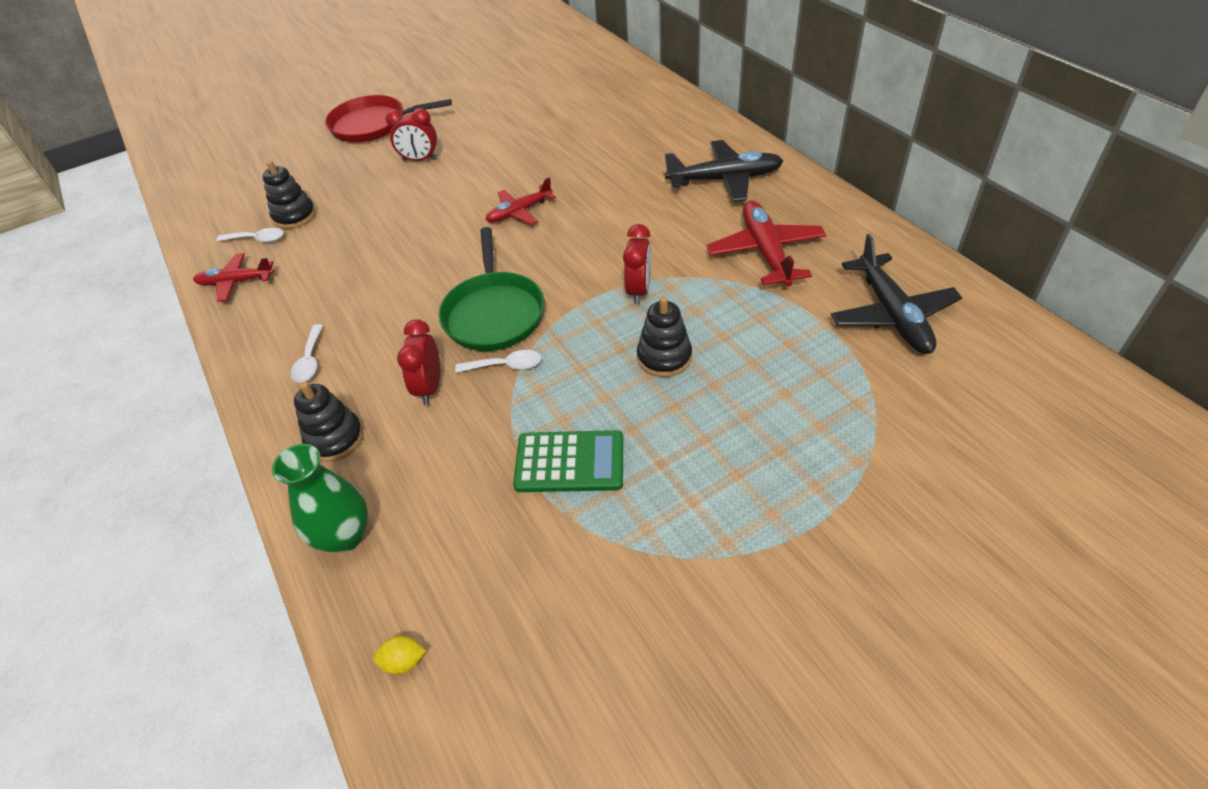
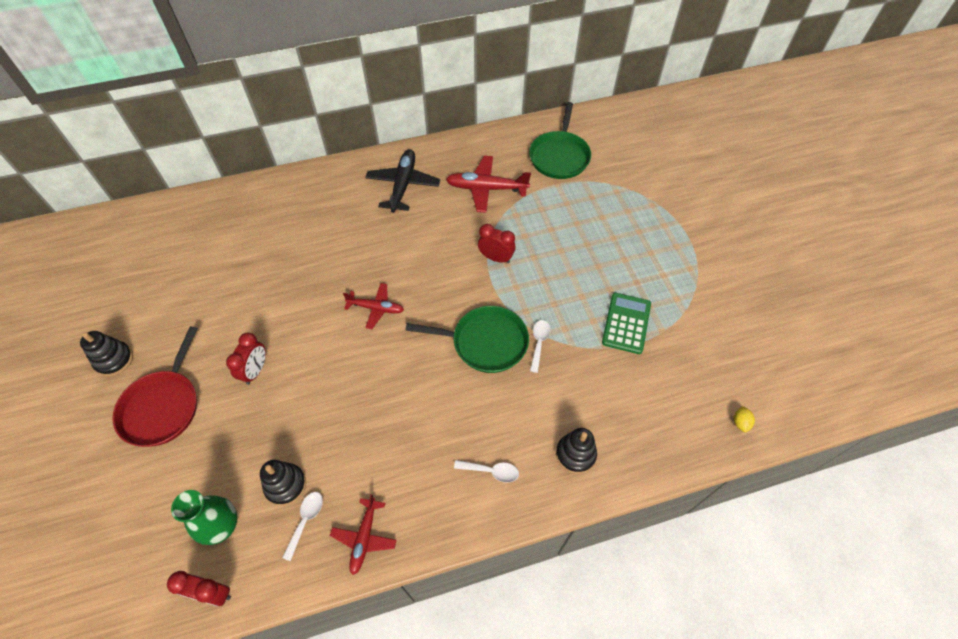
camera: 80 degrees left, 10 degrees up
(345, 536) = (656, 450): green vase -> green vase (222, 526)
(430, 388) = (545, 390): red clock -> red clock (213, 593)
(519, 212) = (376, 308): red plane -> red plane turned 60 degrees counterclockwise
(664, 357) = (559, 260): black stacking toy -> black stacking toy (114, 360)
(891, 314) = (559, 156): black plane -> green pan

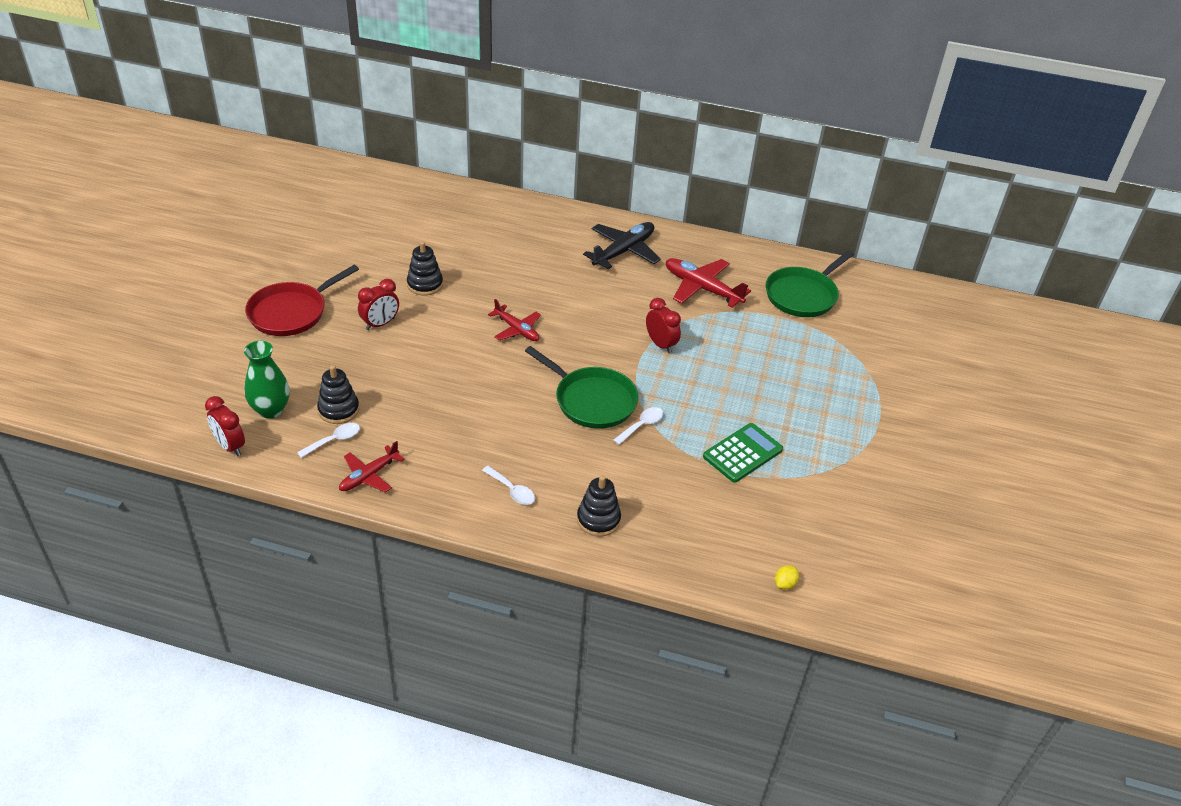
camera: 30 degrees right, 15 degrees down
(114, 360) = (281, 265): black stacking toy -> black stacking toy (425, 284)

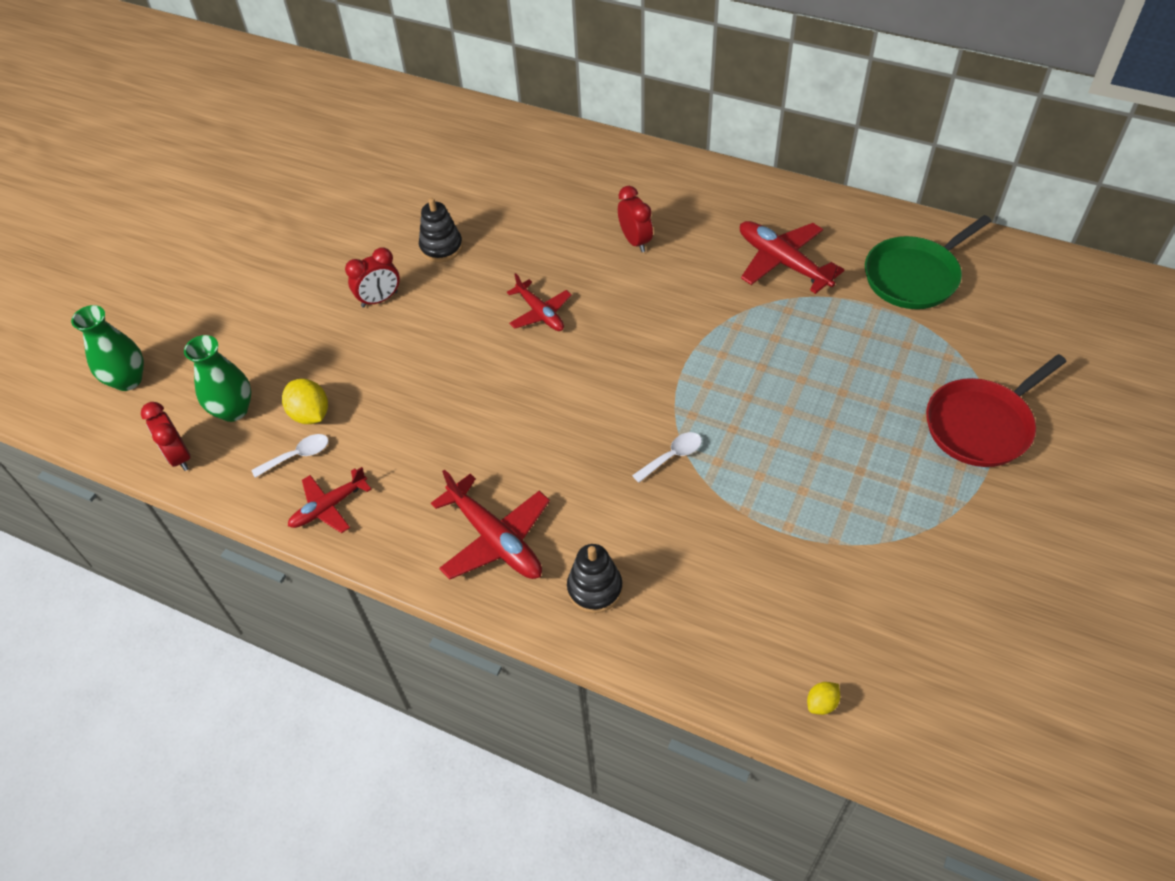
camera: 15 degrees right, 10 degrees up
(170, 391) = (128, 380): none -> green vase
(291, 312) = (280, 280): red pan -> red pan (981, 425)
(338, 410) = (310, 414): black stacking toy -> yellow lemon
(512, 490) = (495, 539): white spoon -> red plane
(592, 400) = (616, 417): green pan -> none
(623, 251) = (691, 207): black plane -> none
(660, 344) = (716, 341): red clock -> red clock (635, 241)
(742, 453) = (797, 505): green calculator -> none

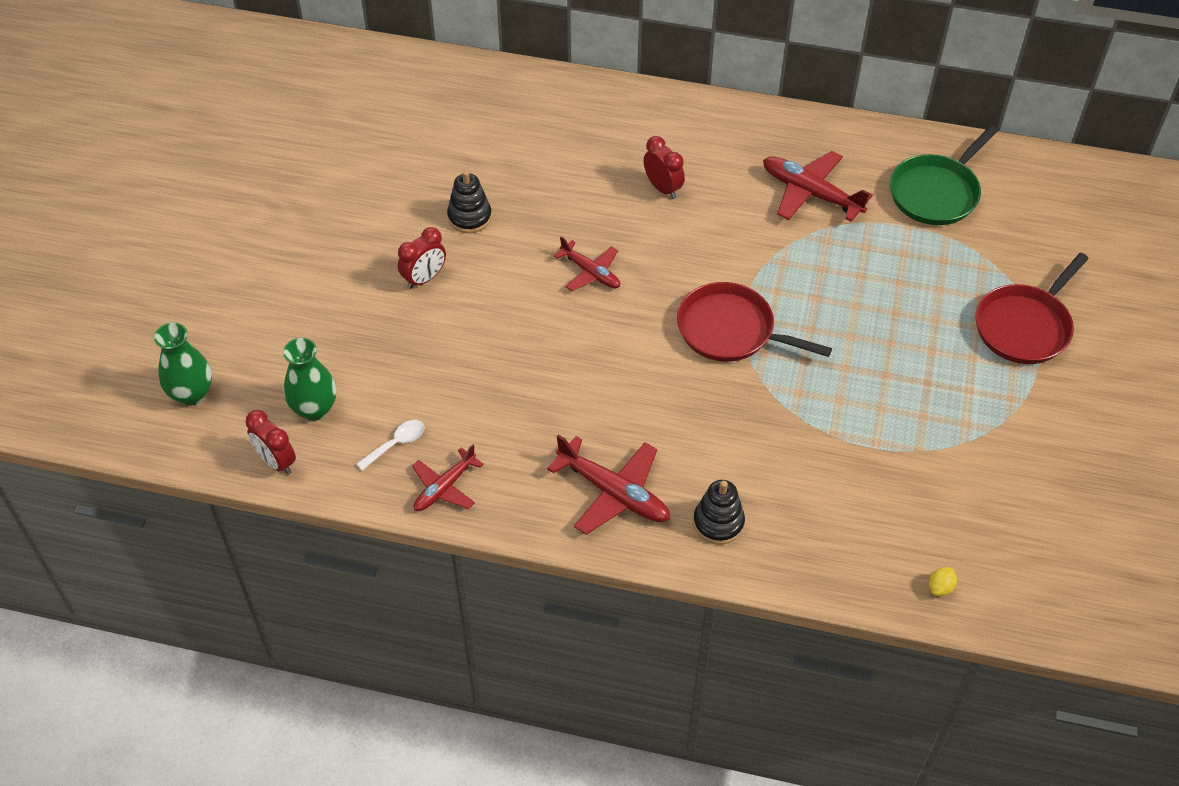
camera: 15 degrees left, 0 degrees up
(310, 414) = (394, 402): yellow lemon -> none
(664, 388) = (730, 330): none -> red pan
(672, 456) = (755, 394): white spoon -> none

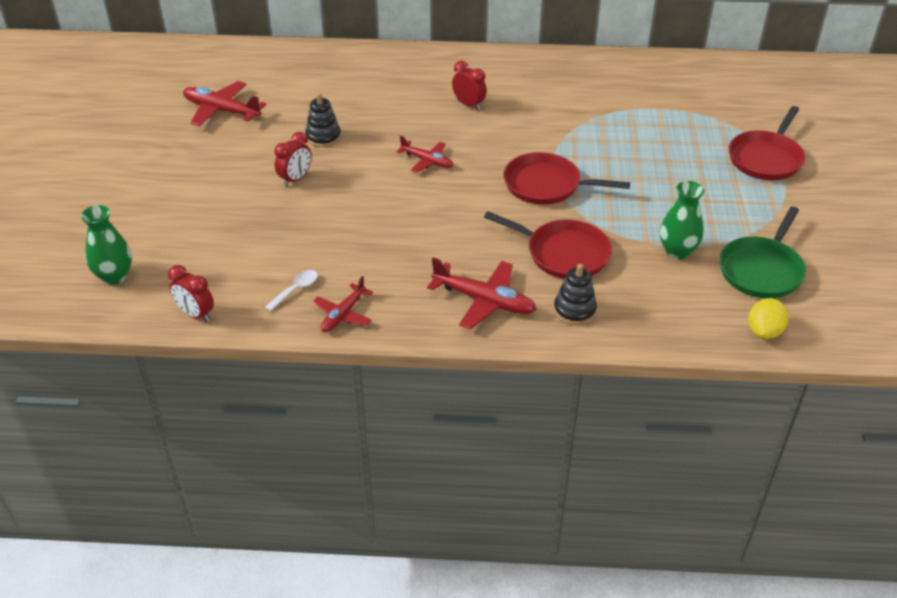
camera: 10 degrees left, 10 degrees down
(314, 409) = (222, 274): green vase -> green vase (677, 251)
(726, 438) = (563, 253): none -> red pan
(811, 193) = (581, 97): red plane -> red plane (222, 110)
(936, 193) = (672, 87): green pan -> green pan (761, 270)
(940, 587) = (764, 331): yellow lemon -> yellow lemon, size x1.77

